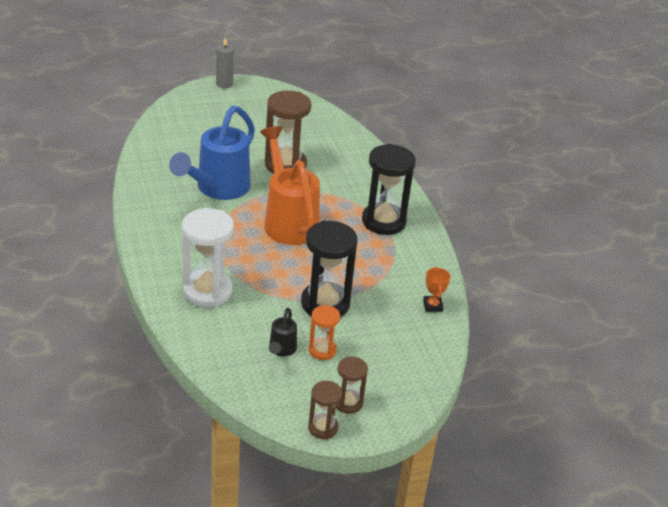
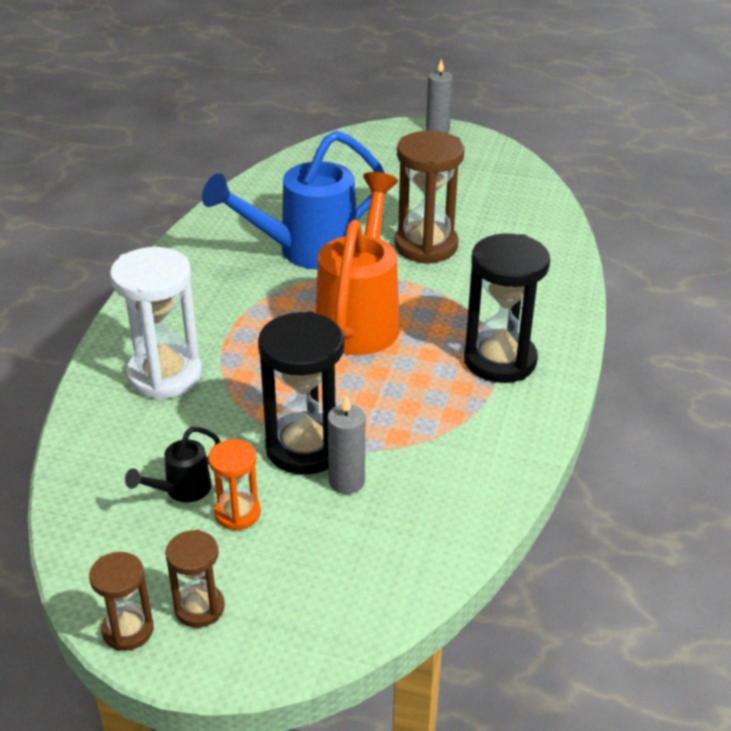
camera: 35 degrees right, 0 degrees up
(362, 313) = (346, 481): none -> grey candle
(432, 306) = (466, 509): orange trophy -> none

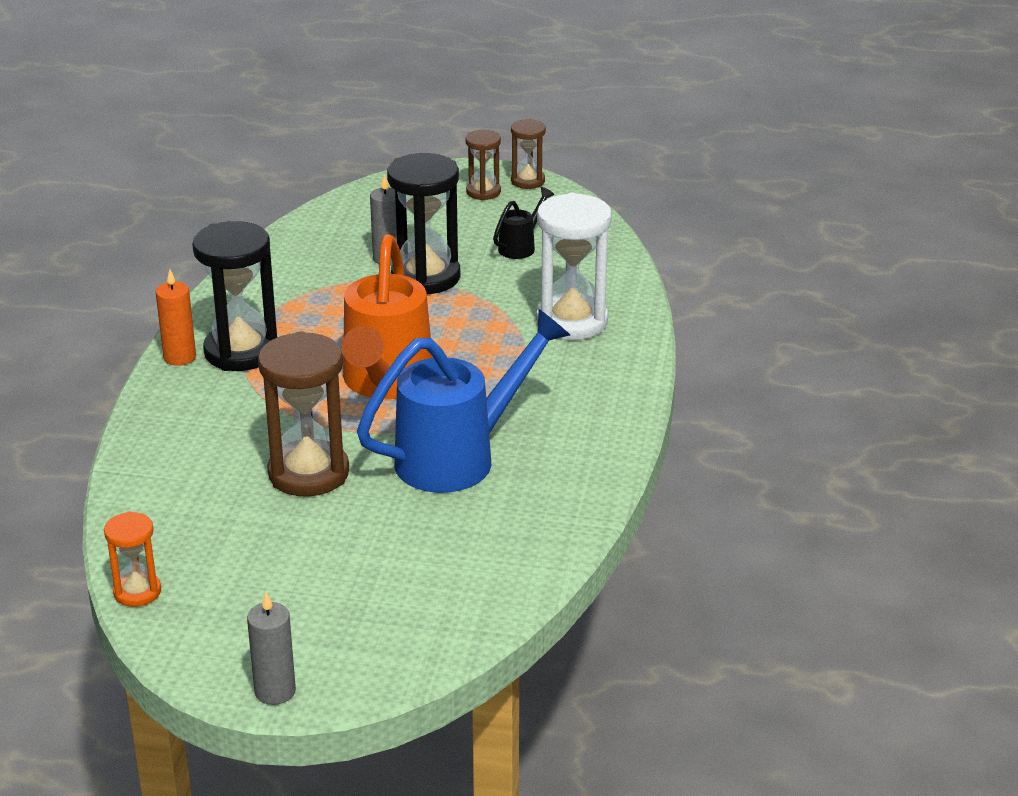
camera: 175 degrees right, 5 degrees down
(237, 513) = (471, 236): orange hourglass -> orange hourglass (137, 592)
(559, 358) = (180, 357): none -> orange candle

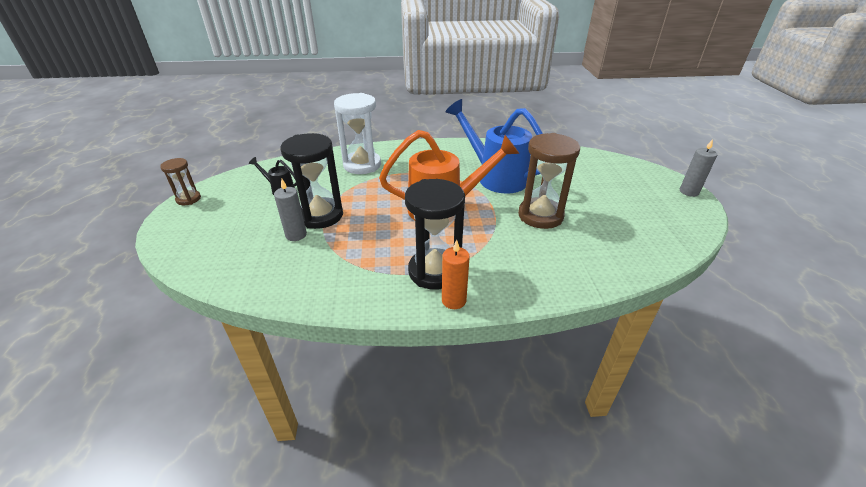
camera: 105 degrees left, 5 degrees up
(137, 592) = (681, 247): orange hourglass -> none
(483, 192) = (201, 213): brown hourglass -> none

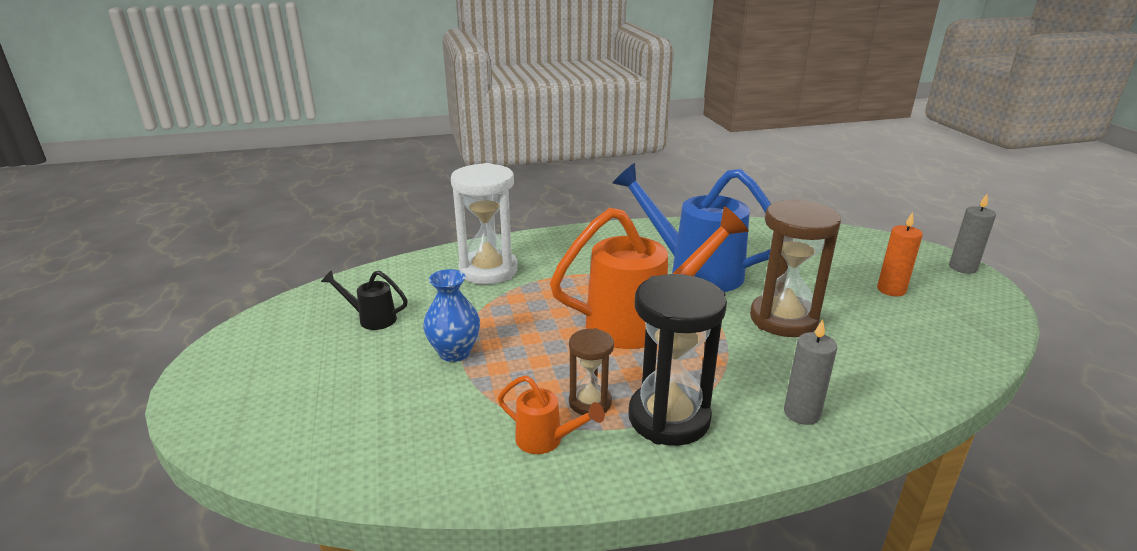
camera: 10 degrees left, 10 degrees down
(188, 199) = (221, 348): brown hourglass -> brown hourglass (590, 402)
(296, 235) = (427, 386): grey candle -> grey candle (802, 413)
(320, 216) = (454, 352): black hourglass -> blue vase
(353, 276) = (546, 440): none -> orange watering can
(453, 300) = (717, 458): orange candle -> orange candle (891, 290)

